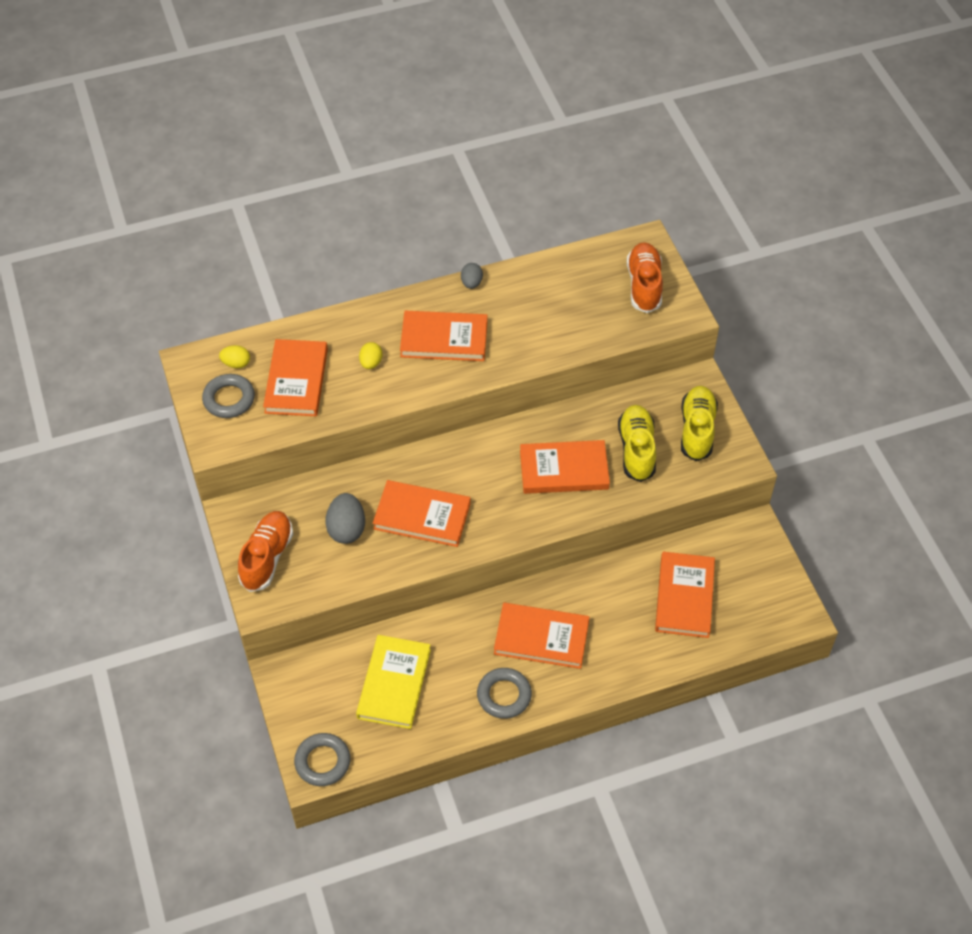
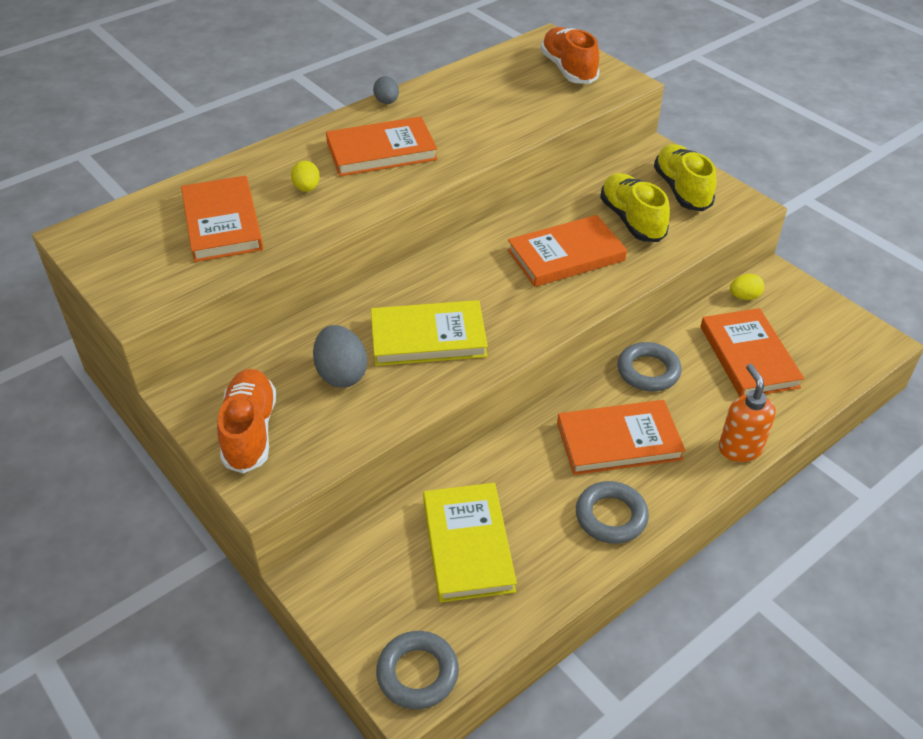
camera: 20 degrees left, 10 degrees down
(229, 399) = (142, 259): grey ring -> grey ring (648, 371)
(236, 363) = (139, 224): yellow egg -> yellow egg (744, 297)
(422, 516) = (428, 337): orange book -> yellow book
(629, 673) = (739, 448): none -> orange soap dispenser

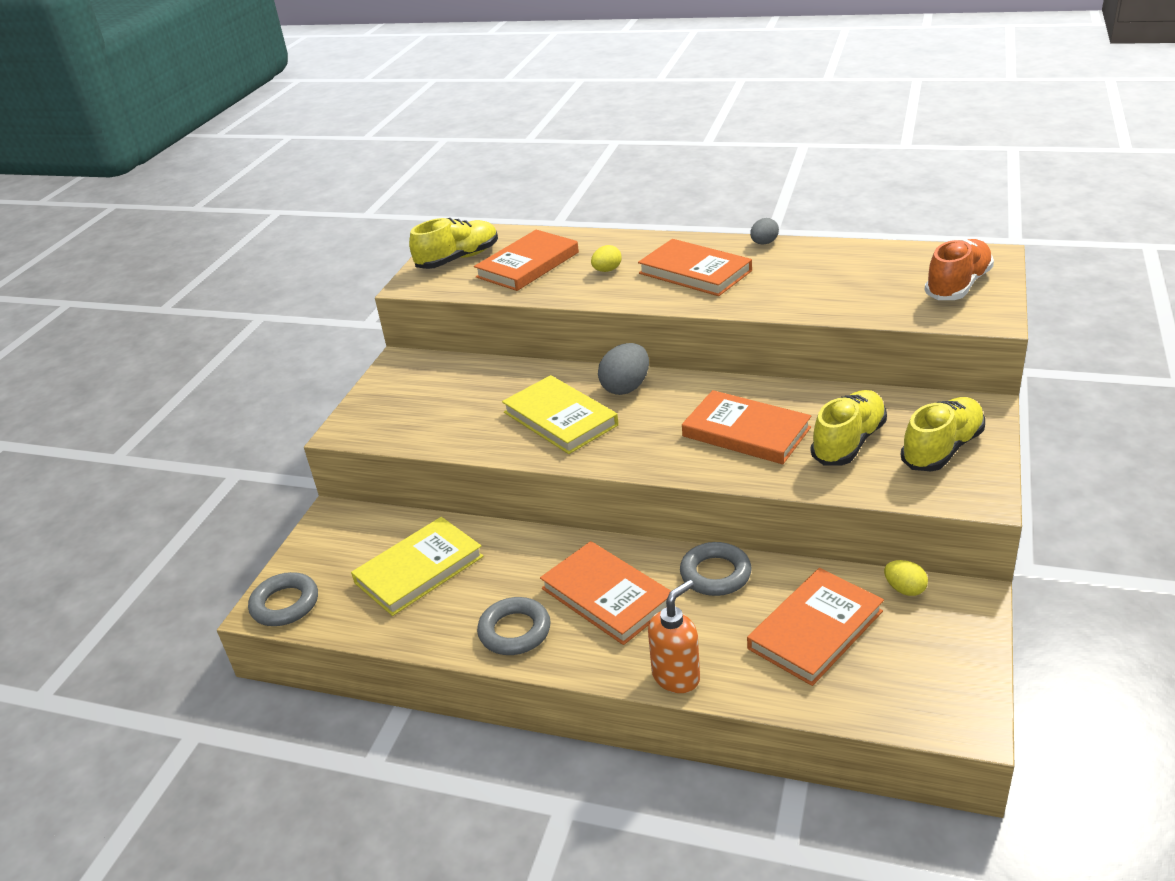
camera: 60 degrees right, 10 degrees down
(137, 257) = (458, 259): none -> yellow shoe
(250, 431) = (390, 400): orange shoe -> none
(341, 374) = (480, 404): grey egg -> grey egg (626, 387)

